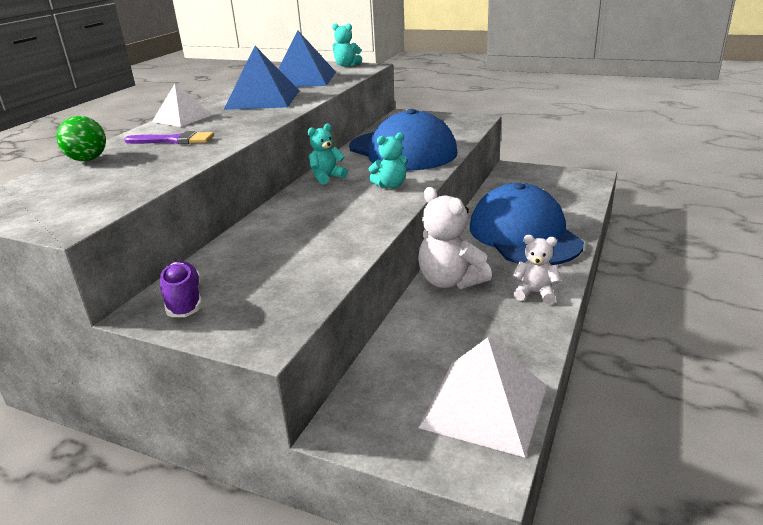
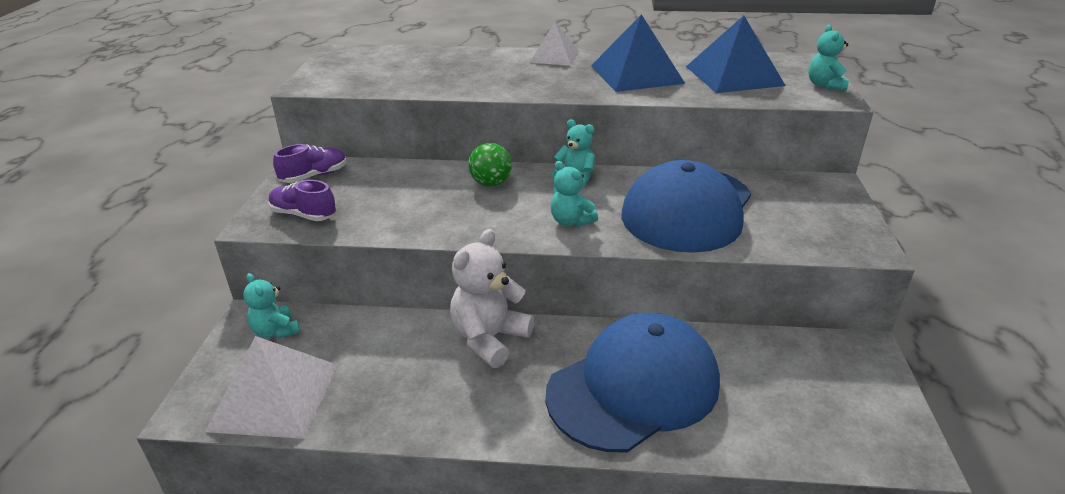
camera: 70 degrees right, 5 degrees up
(88, 159) = (434, 54): green ball -> green ball (491, 183)
(174, 140) = (489, 70): purple brush -> none
(273, 308) = (303, 215): none -> purple shoe
(377, 406) = (276, 331): none -> turquoise teddy bear
(535, 293) = (481, 413): white teddy bear -> none

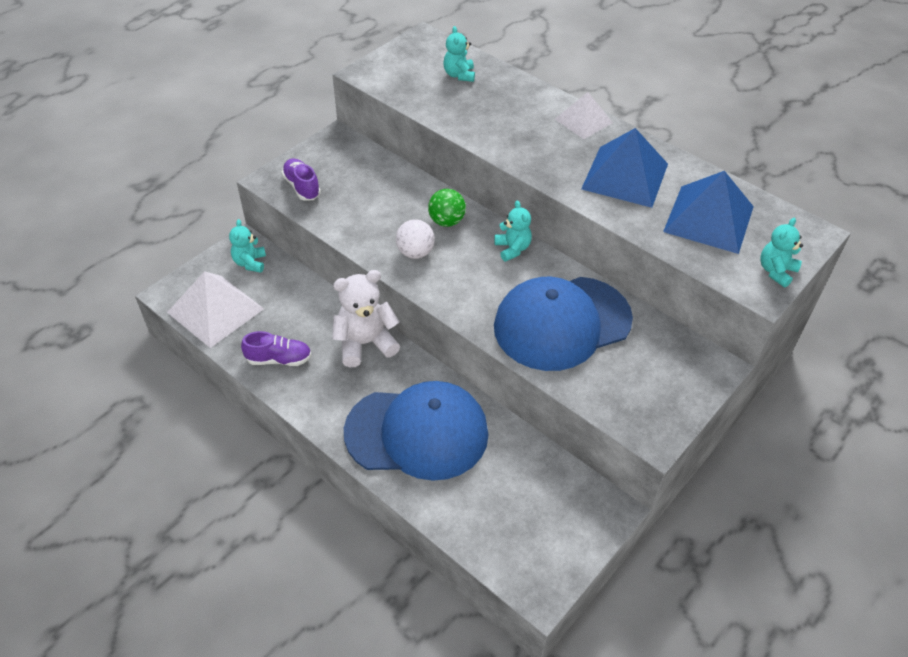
camera: 35 degrees right, 15 degrees up
(314, 176) = (337, 152): purple shoe -> purple shoe (279, 359)
(490, 216) = (415, 253): none -> white ball
(571, 221) = (464, 287): turquoise teddy bear -> turquoise teddy bear (459, 75)

